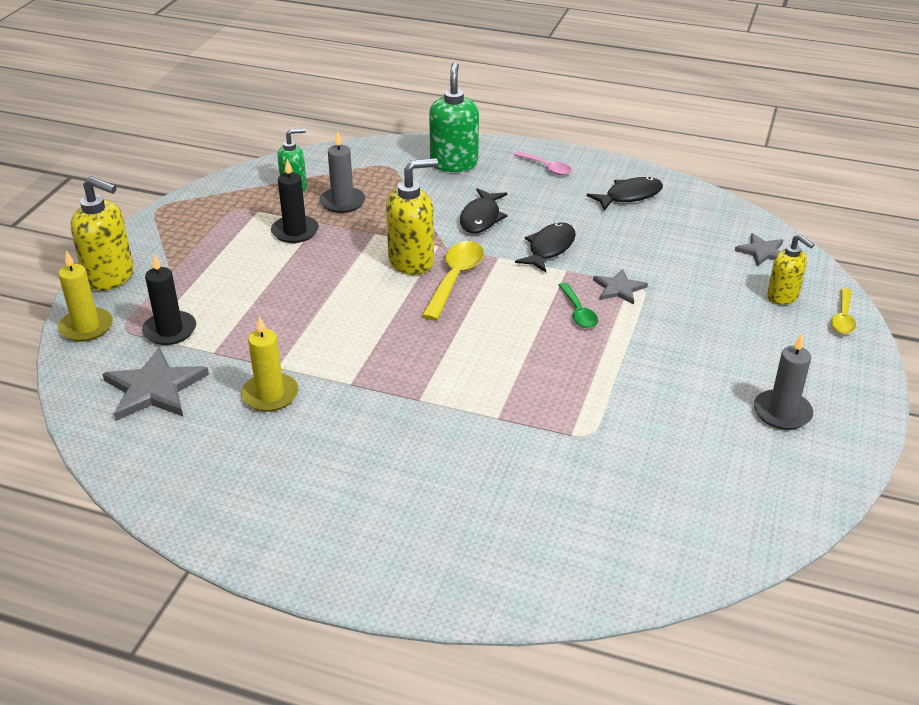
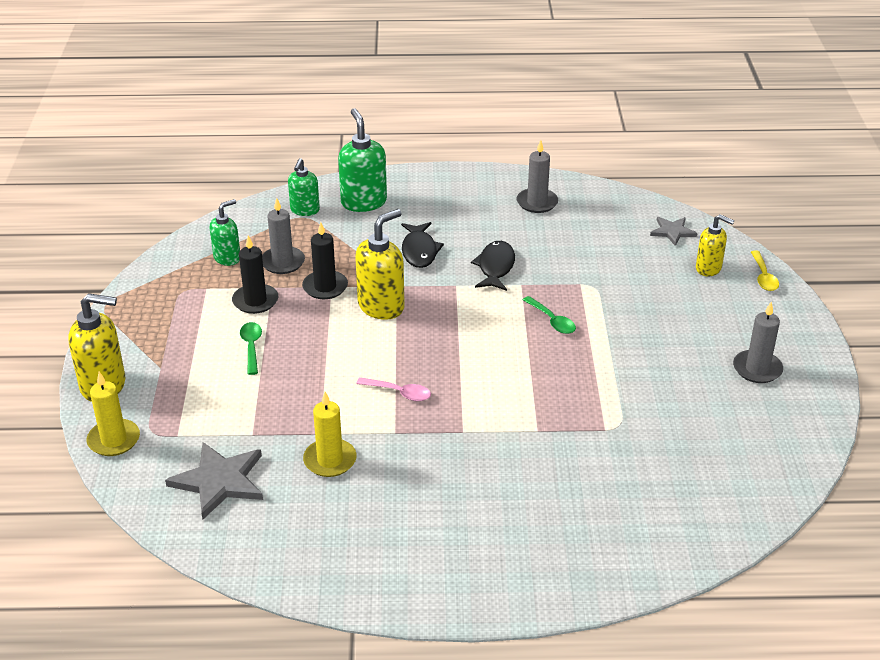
camera: 20 degrees left, 0 degrees up
(170, 330) = (197, 424): black candle -> black candle (325, 287)
(264, 272) = (251, 347): none -> green spoon
(393, 160) = (304, 210): none -> green soap dispenser
(455, 279) = (429, 314): yellow spoon -> none
(546, 167) = (449, 190): pink spoon -> pink spoon (399, 393)
(619, 288) = (574, 291): grey star -> none
(629, 196) = (537, 202): black fish -> grey candle

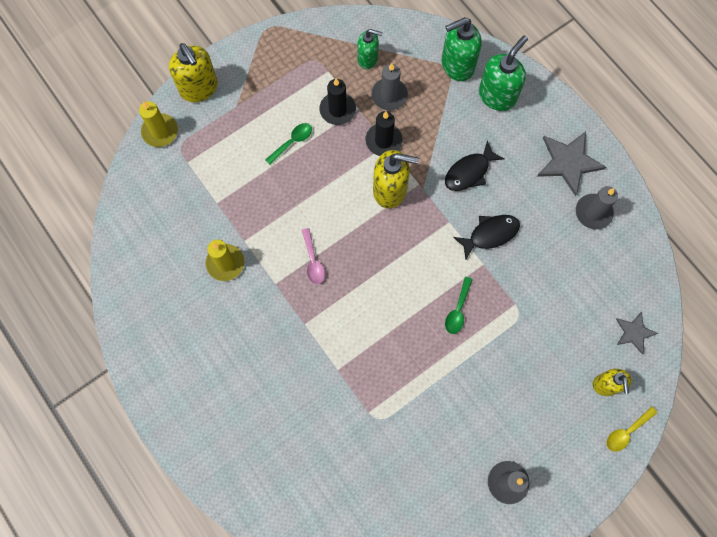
camera: 55 degrees right, 35 degrees up
(219, 481) = (167, 215): grey star -> grey star (568, 162)
(304, 210) = (457, 65): green soap dispenser -> green soap dispenser, size x1.58

